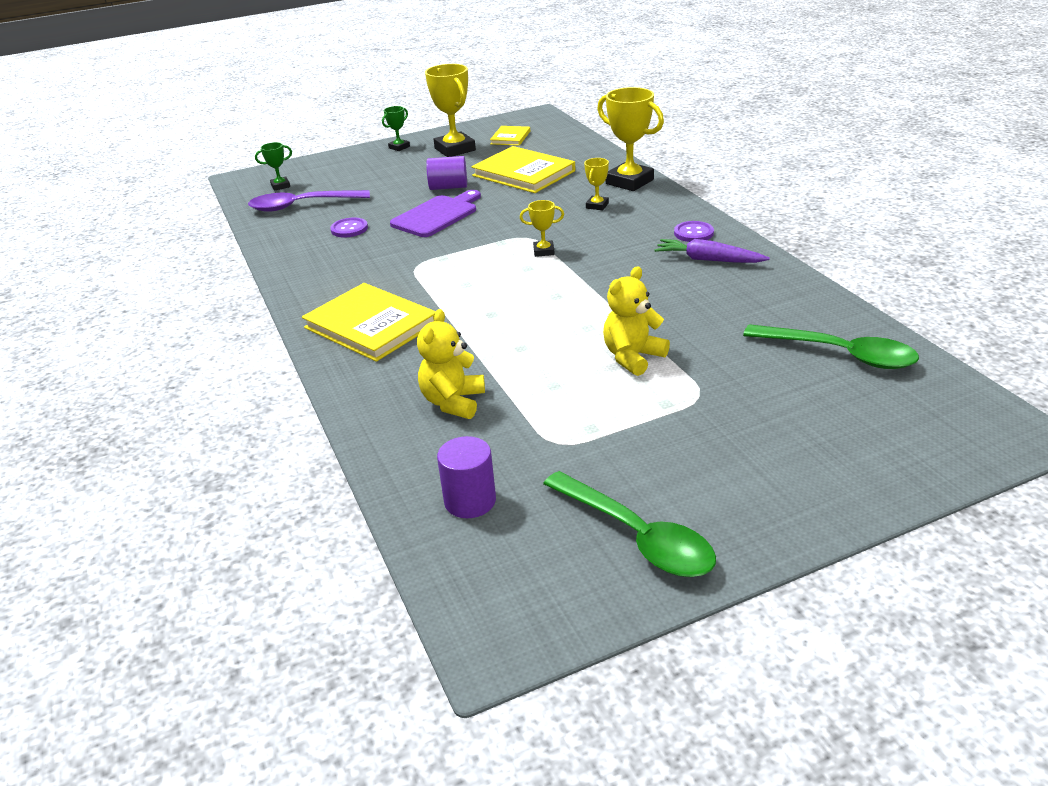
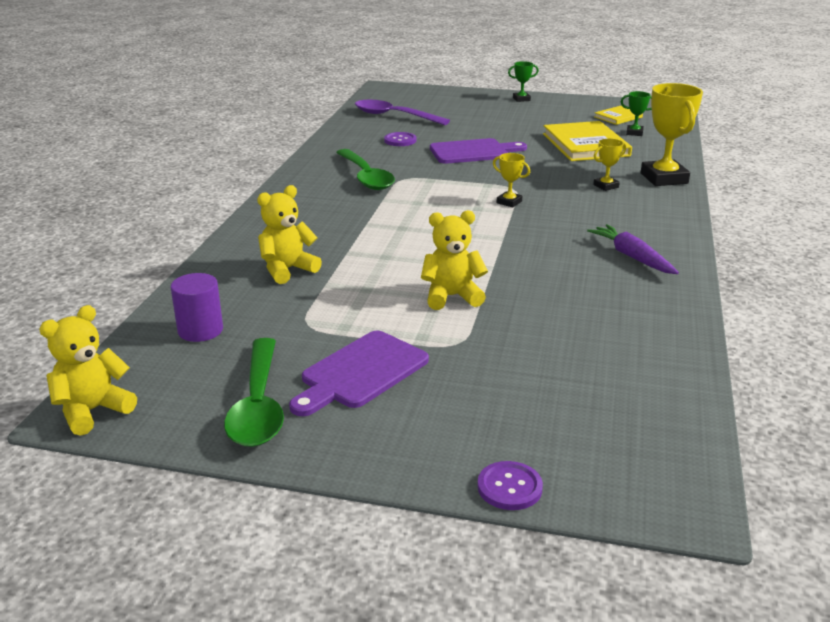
camera: 35 degrees right, 5 degrees down
(280, 186) = (401, 100): green trophy -> green trophy (634, 133)
(371, 326) = (315, 204): yellow book -> none
(448, 187) = (512, 136): purple cylinder -> none
(455, 149) = (560, 112): yellow trophy -> none
(501, 634) = (93, 411): none -> yellow teddy bear
(669, 460) = (360, 372): none -> purple cutting board
(693, 233) = (654, 233): purple button -> purple button (509, 487)
(840, 354) = (624, 370): green spoon -> green spoon (366, 177)

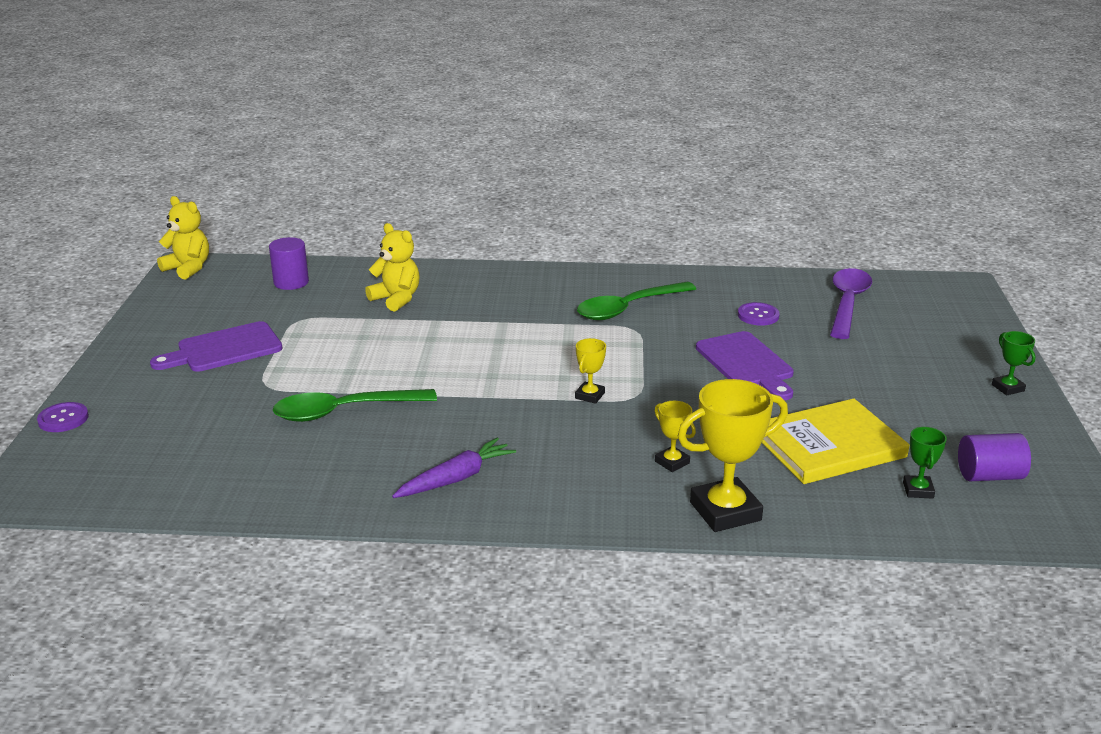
camera: 80 degrees right, 0 degrees up
(258, 405) = (185, 318): green spoon -> green spoon (344, 411)
(360, 372) = (224, 349): purple cutting board -> purple cutting board turned 60 degrees counterclockwise
(452, 297) = (351, 377): yellow teddy bear -> none
(618, 117) = (989, 476): yellow book -> purple cylinder

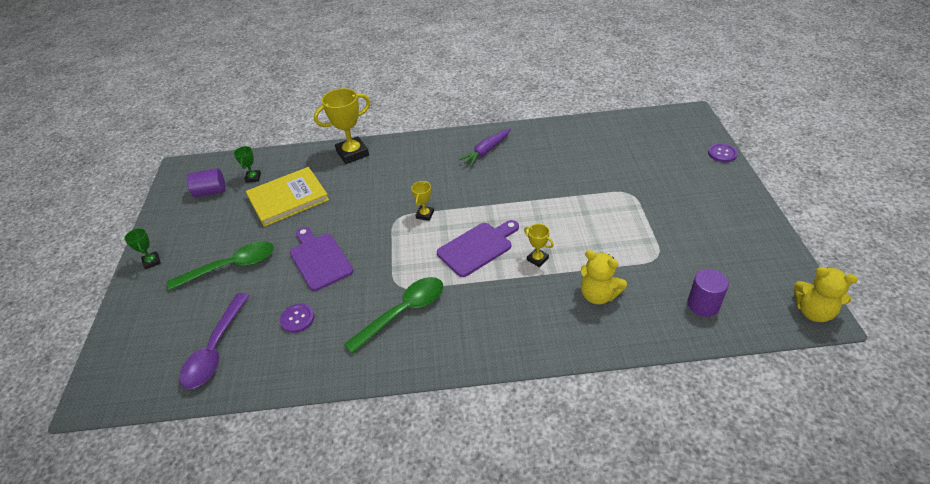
camera: 175 degrees right, 15 degrees up
(224, 349) = (684, 219): purple cutting board -> purple cutting board (477, 247)
(344, 411) = (568, 181): green spoon -> green spoon (231, 266)
(672, 462) = (376, 176): yellow trophy -> yellow trophy (537, 259)

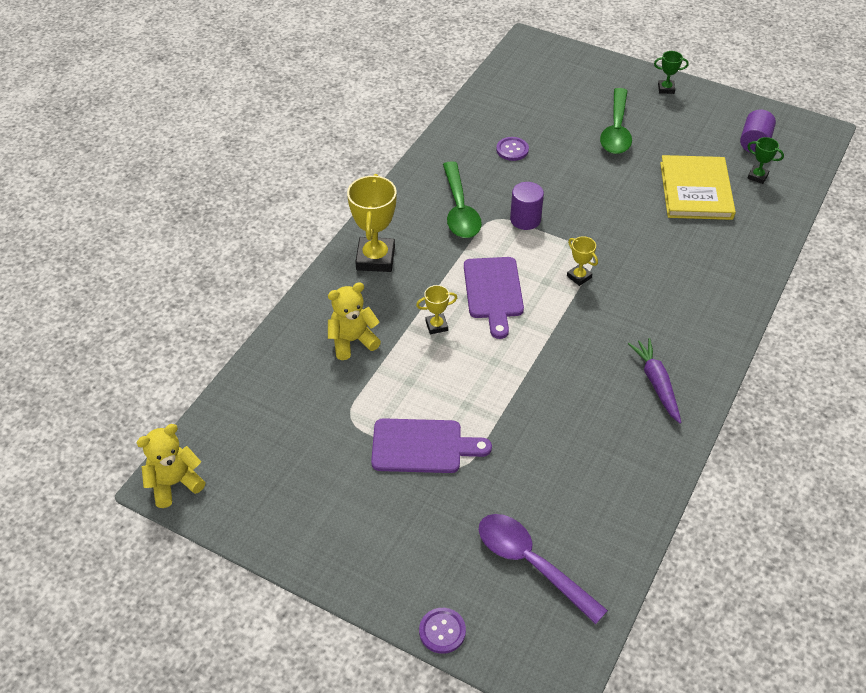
camera: 120 degrees right, 5 degrees up
(215, 349) = (521, 102): purple spoon -> purple spoon (531, 563)
(319, 259) = (577, 183): purple cutting board -> purple cutting board (422, 446)
(352, 153) = (747, 265): yellow trophy -> yellow trophy (375, 258)
(703, 305) = (266, 407): purple cylinder -> purple cylinder (525, 219)

